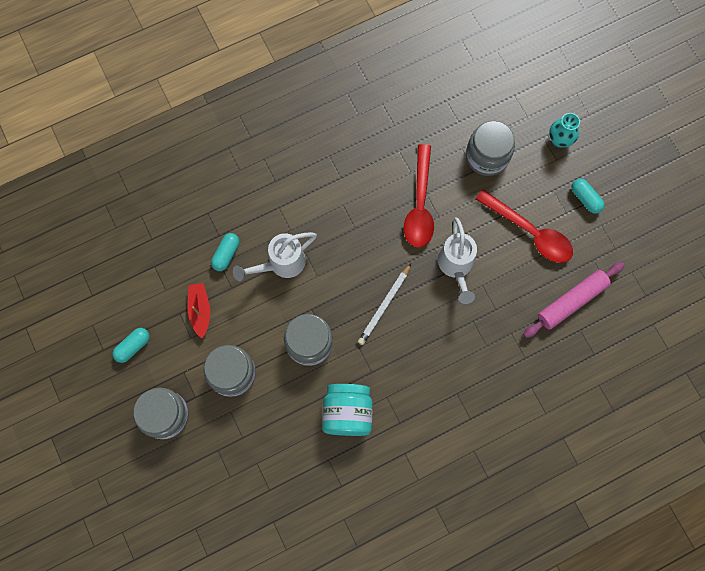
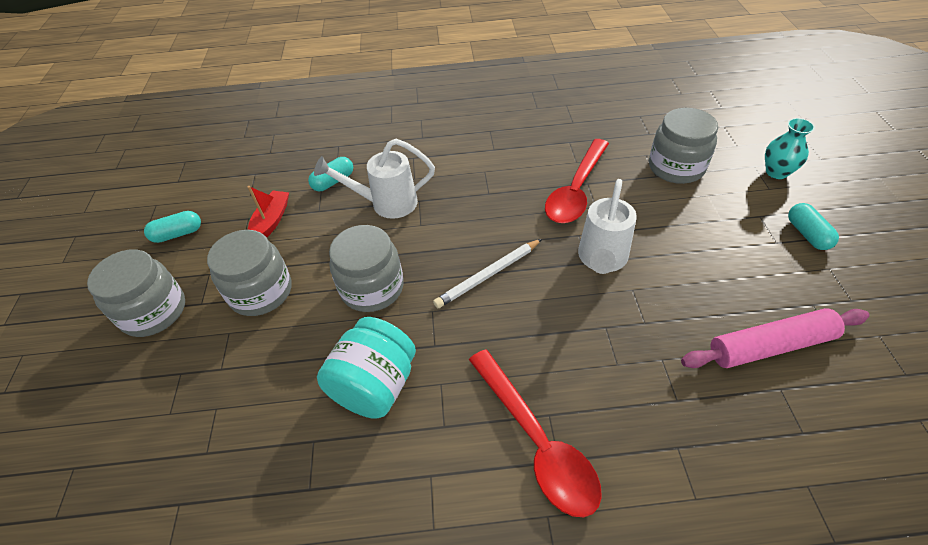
camera: 25 degrees right, 25 degrees down
(530, 232) = (718, 250): red spoon -> red spoon (537, 442)

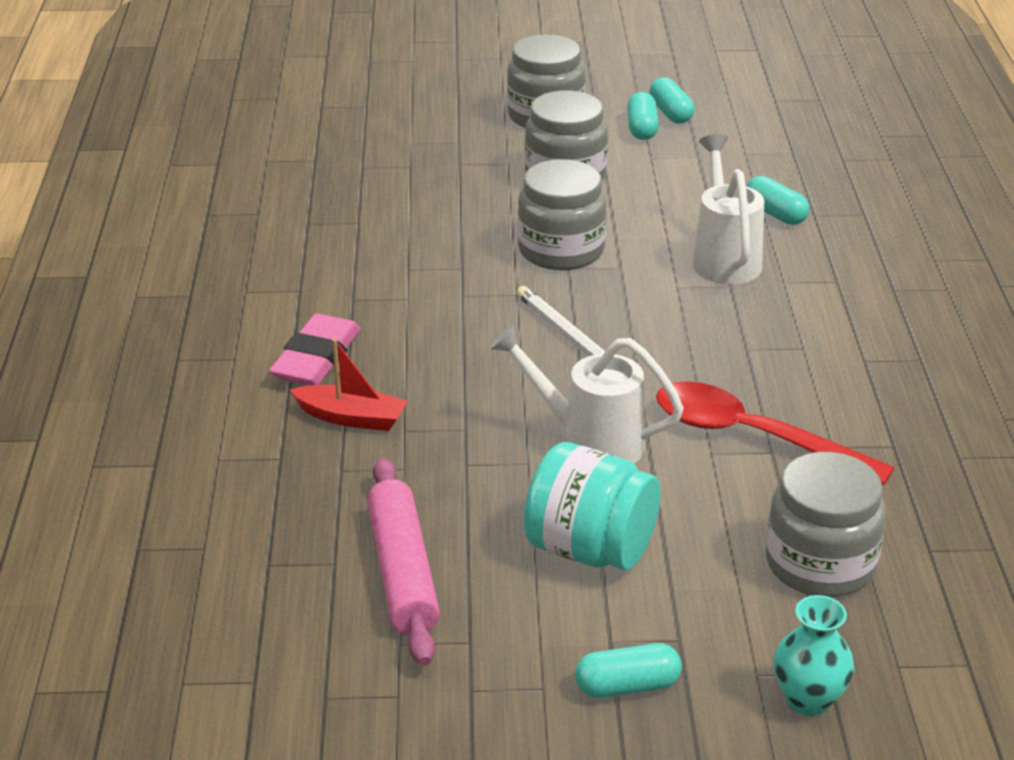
camera: 90 degrees right, 15 degrees down
(197, 249) = (642, 128): none -> turquoise capsule
(271, 222) = (690, 172): red boat -> red boat (351, 418)
(375, 386) = (414, 256): turquoise jar -> turquoise jar (590, 549)
(537, 442) = (316, 358): red spoon -> pink eraser

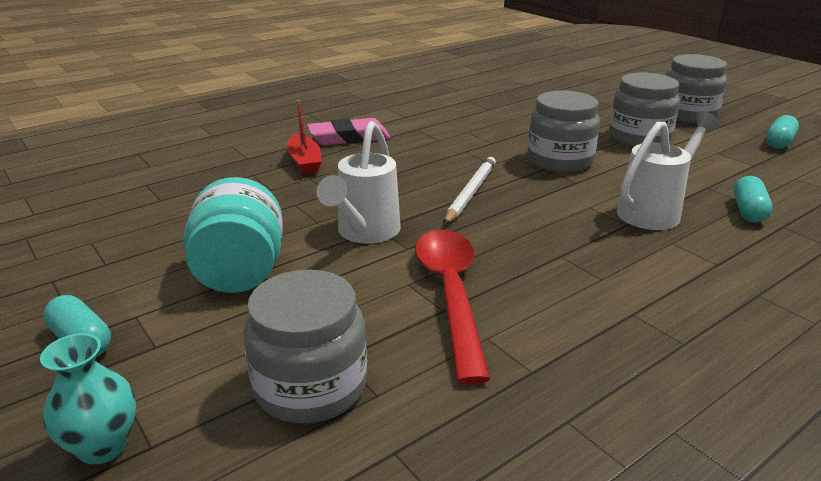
camera: 55 degrees right, 5 degrees down
(402, 572) = (165, 221): pink rolling pin -> none
(588, 442) = (364, 233): white watering can -> white watering can turned 150 degrees counterclockwise
(642, 128) = (740, 140): turquoise capsule -> none

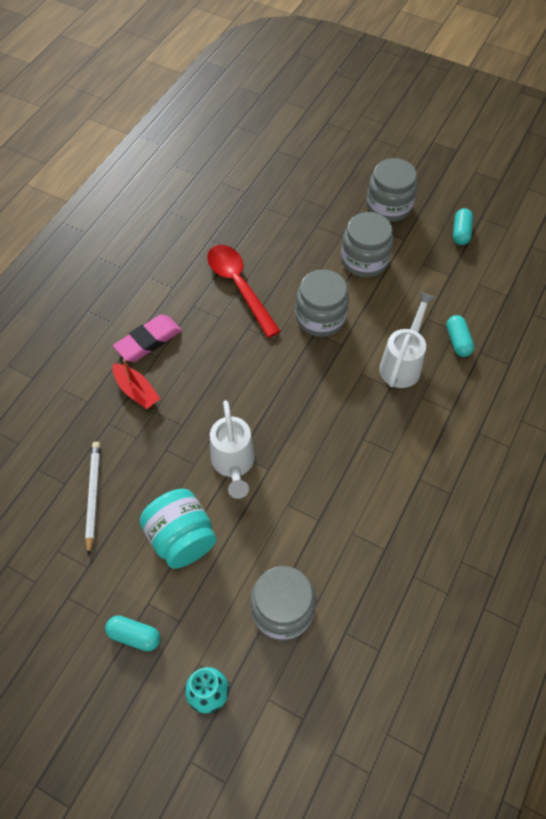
camera: 25 degrees left, 30 degrees up
(451, 293) = (316, 503): red spoon -> red spoon (239, 286)
(470, 193) = (278, 387): white pencil -> white pencil (93, 496)

